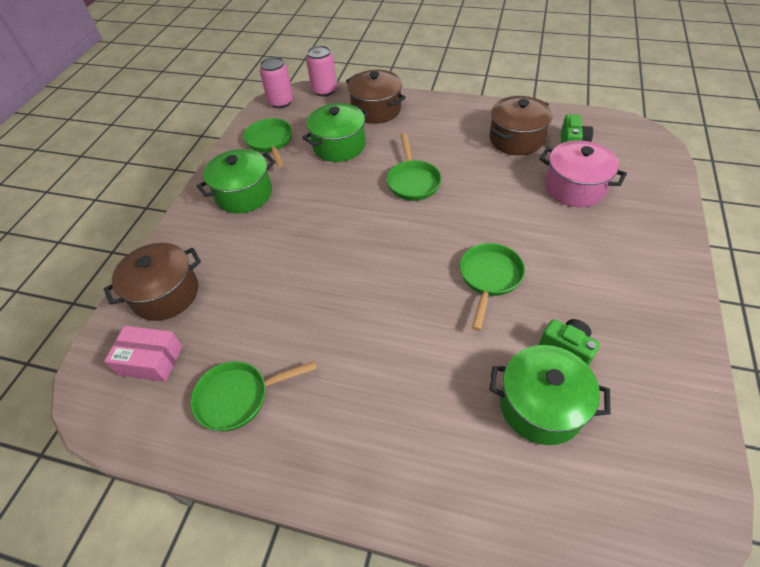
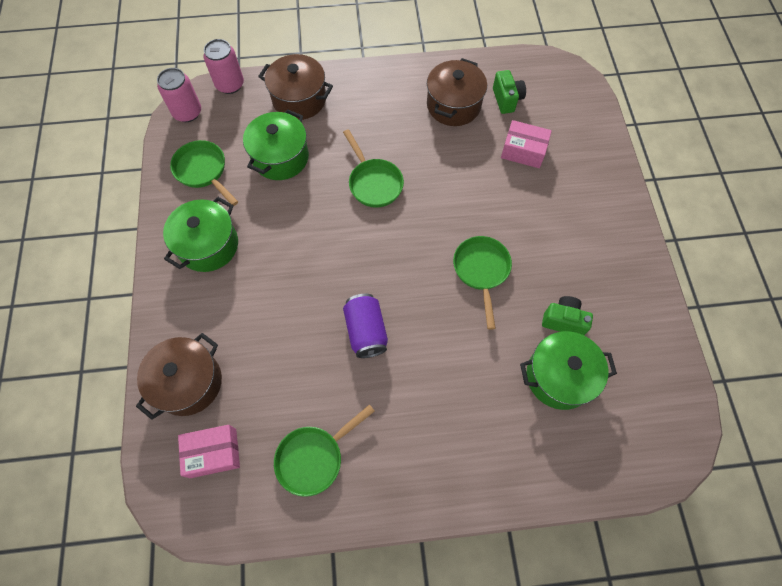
camera: 25 degrees left, 15 degrees up
(347, 299) = (366, 331): none -> purple can
(574, 188) = (523, 151): pink pot -> pink box

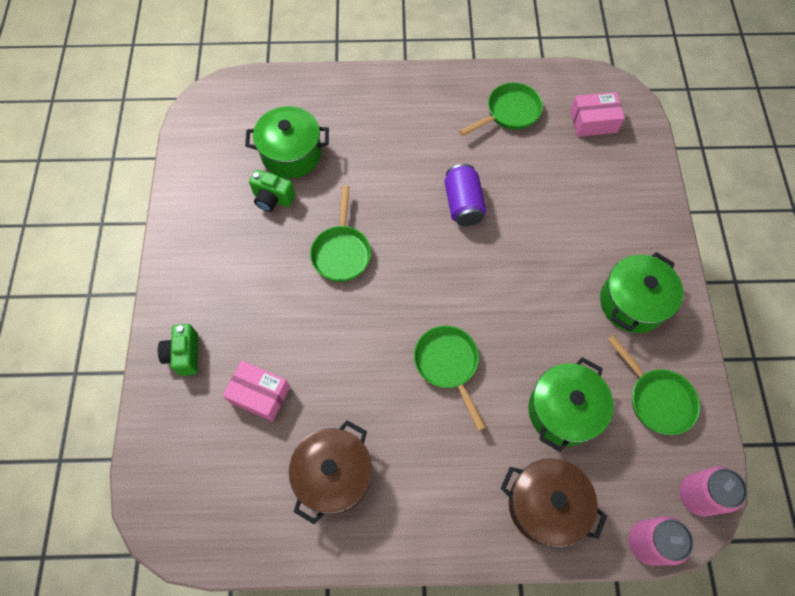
camera: 175 degrees left, 0 degrees up
(188, 382) = (625, 174): brown pot -> none
(506, 99) = (260, 479): green camera -> green camera (184, 355)

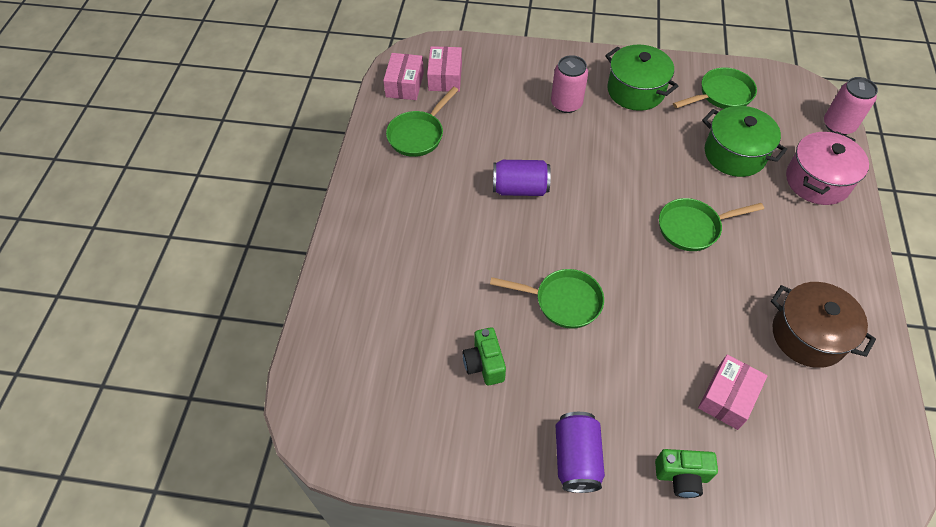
camera: 80 degrees left, 10 degrees down
(196, 274) = (576, 458): none -> purple can
(273, 199) = (484, 364): green camera -> green camera turned 135 degrees clockwise
(291, 154) = (425, 338): green pot -> none
(509, 112) = (418, 135): green pan -> green pan turned 120 degrees counterclockwise
(545, 505) = (817, 181): brown pot -> pink pot
(572, 90) = (405, 84): none -> pink box
(697, 495) = (798, 90): pink can -> pink can (566, 104)

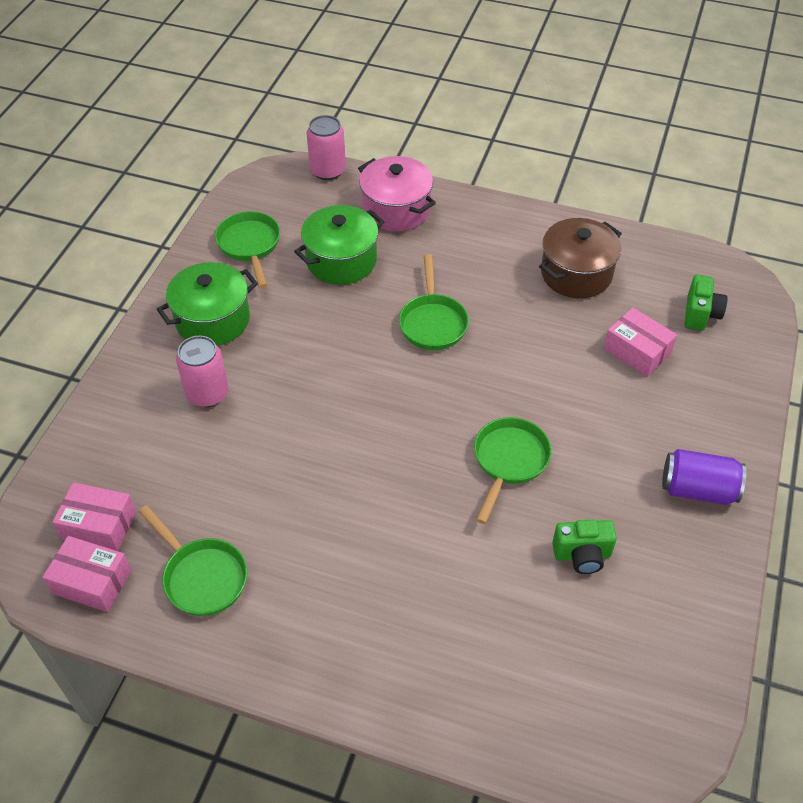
camera: 80 degrees left, 5 degrees down
(520, 189) = (335, 471): purple can -> none
(681, 477) = (717, 408): green camera -> green camera (700, 314)

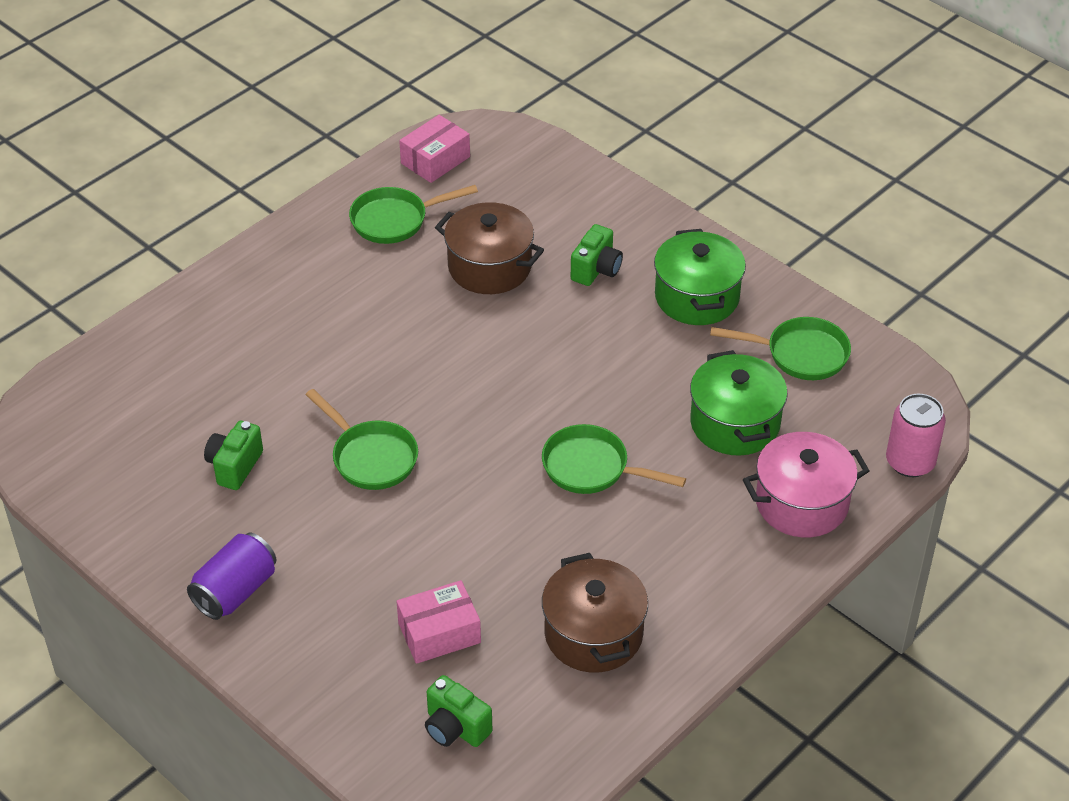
camera: 115 degrees right, 5 degrees down
(99, 525) = (488, 173): pink box -> none
(207, 394) = (596, 270): pink can -> green camera
(237, 471) = (489, 267): none -> brown pot

